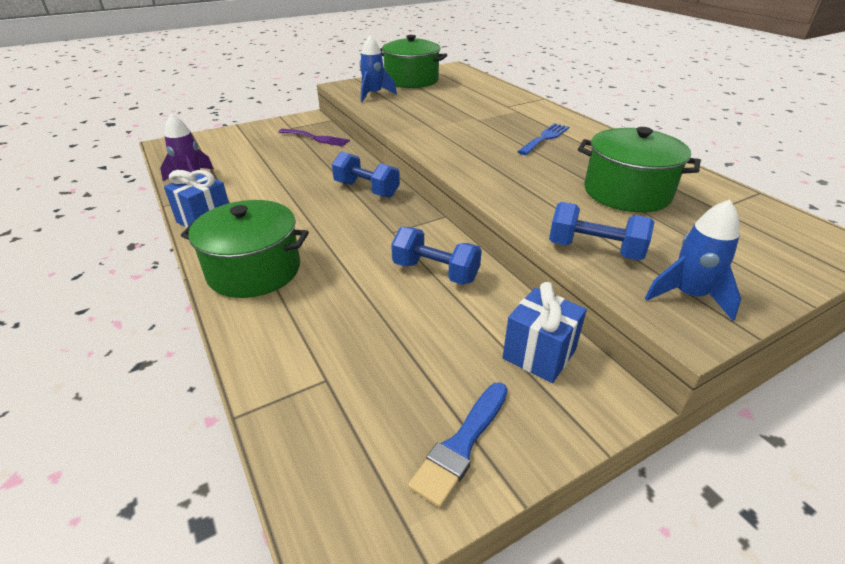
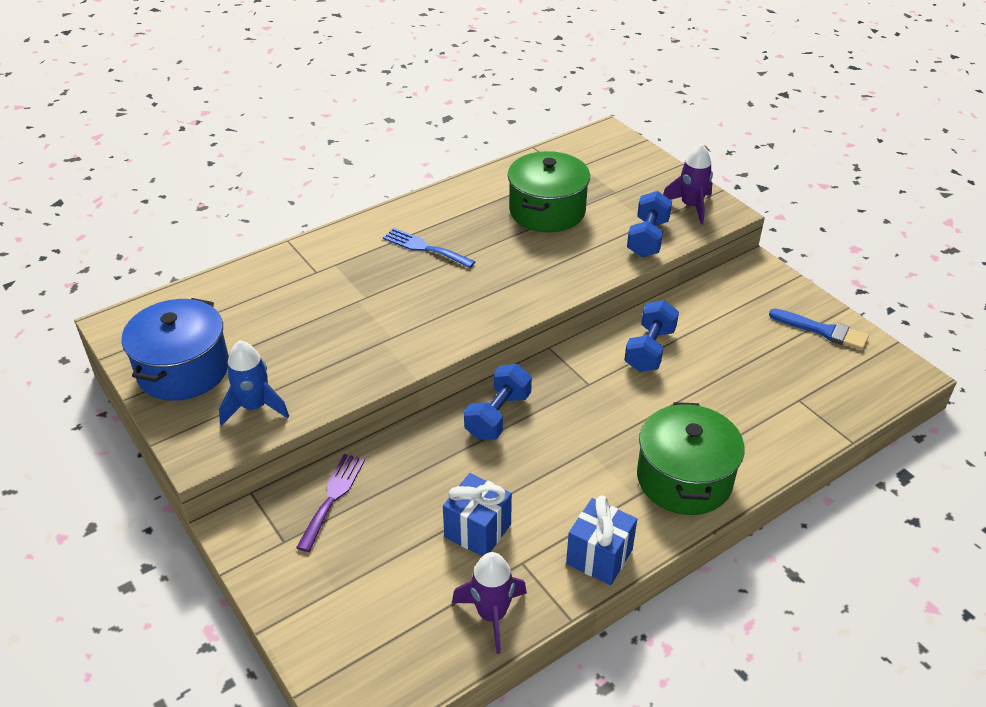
camera: 95 degrees left, 5 degrees up
(411, 80) = (183, 369): green pot -> blue pot
(539, 354) = (731, 295): blue gift -> blue gift (477, 531)
(688, 295) = (691, 206): blue rocket -> purple rocket

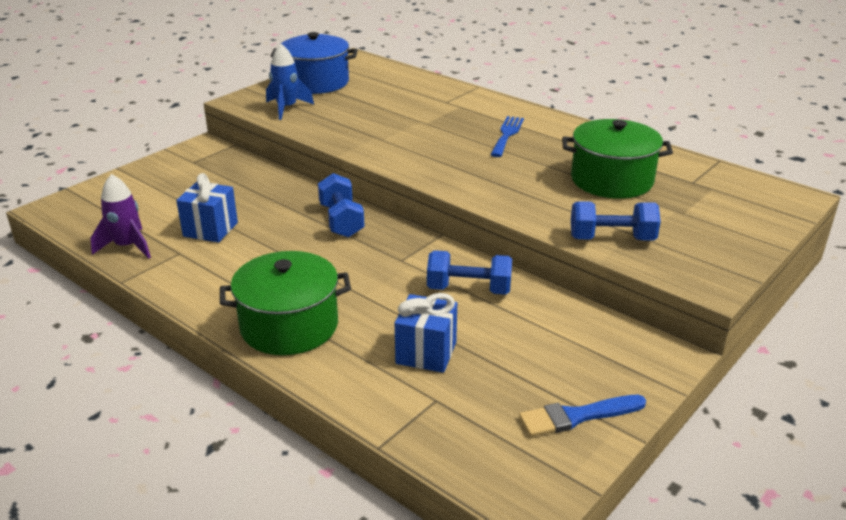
camera: 75 degrees right, 10 degrees down
(332, 497) = (236, 170): purple fork -> none
(498, 416) = (341, 221): blue dumbbell -> blue dumbbell turned 60 degrees clockwise
(599, 557) = (187, 288): blue gift -> blue gift (426, 353)
(691, 206) = (700, 261): purple rocket -> none
(822, 331) = (577, 416): blue brush -> blue brush turned 60 degrees clockwise

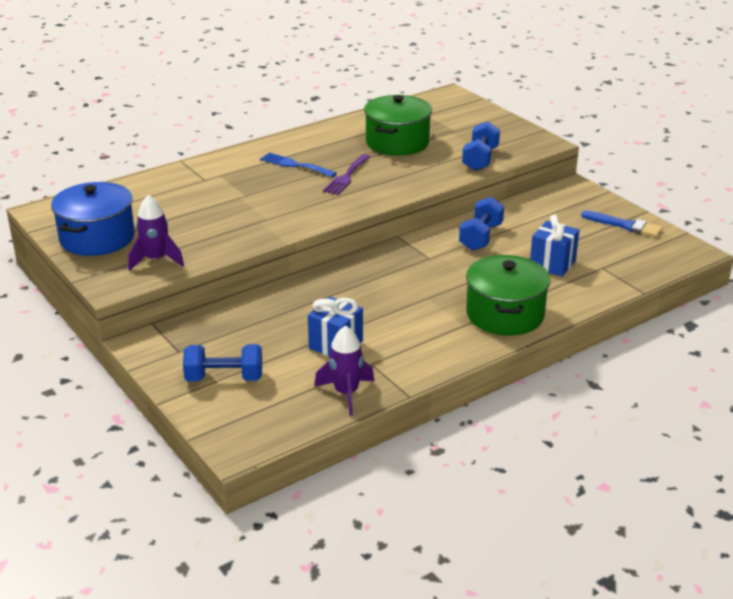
camera: 75 degrees left, 0 degrees up
(287, 108) = (156, 260): blue rocket -> purple rocket
(341, 221) = (354, 277): blue dumbbell -> blue dumbbell (224, 378)
(499, 163) = (346, 176): none -> purple fork
(577, 416) = (625, 225): blue brush -> blue brush turned 60 degrees counterclockwise

